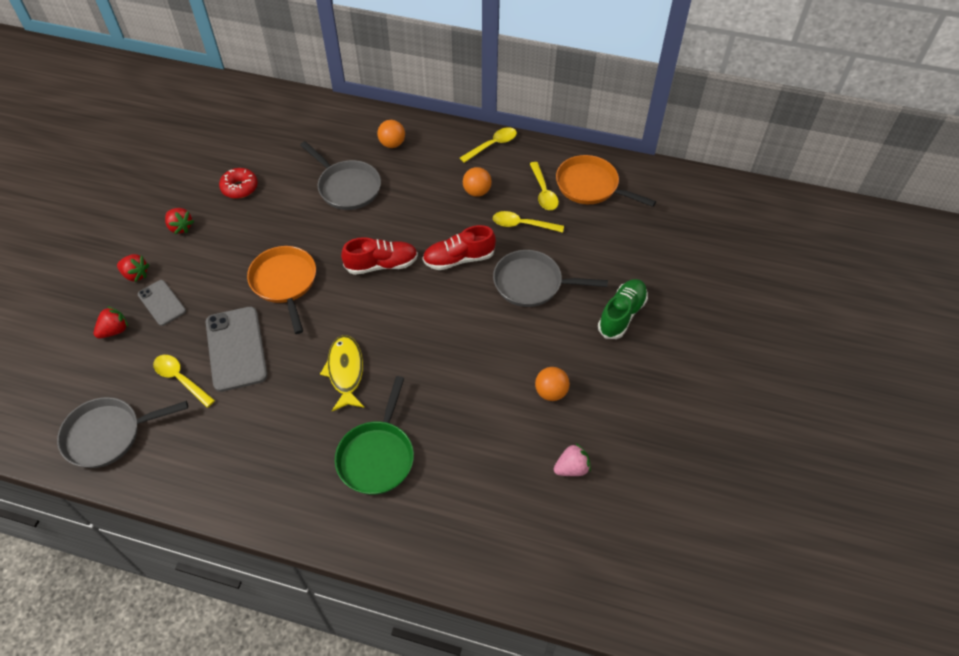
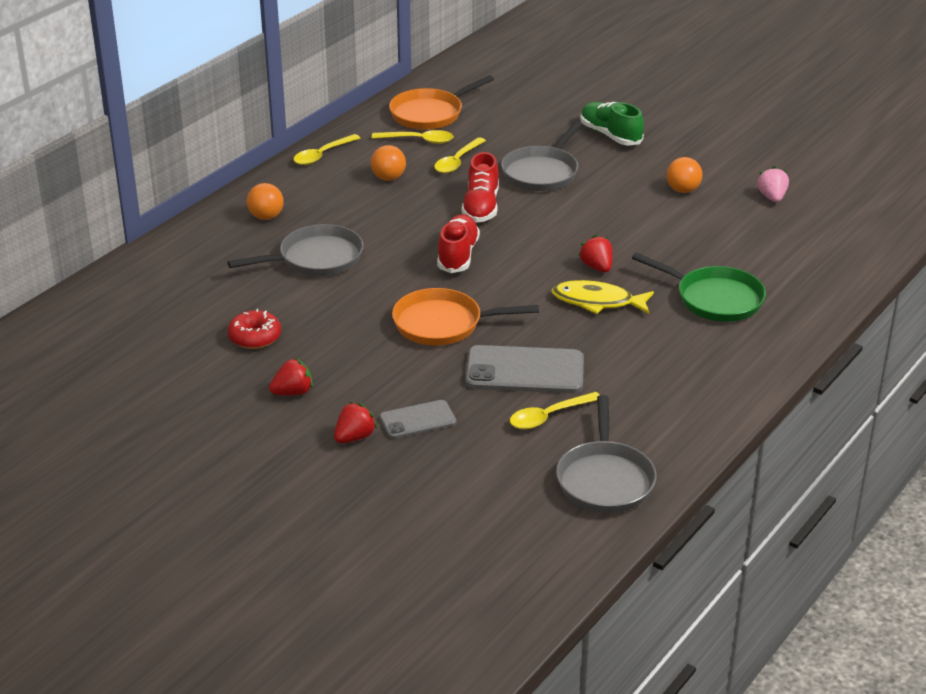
camera: 70 degrees left, 20 degrees down
(114, 330) = (441, 463): red strawberry -> red strawberry (597, 267)
(492, 145) = (322, 155): yellow spoon -> yellow spoon turned 120 degrees counterclockwise

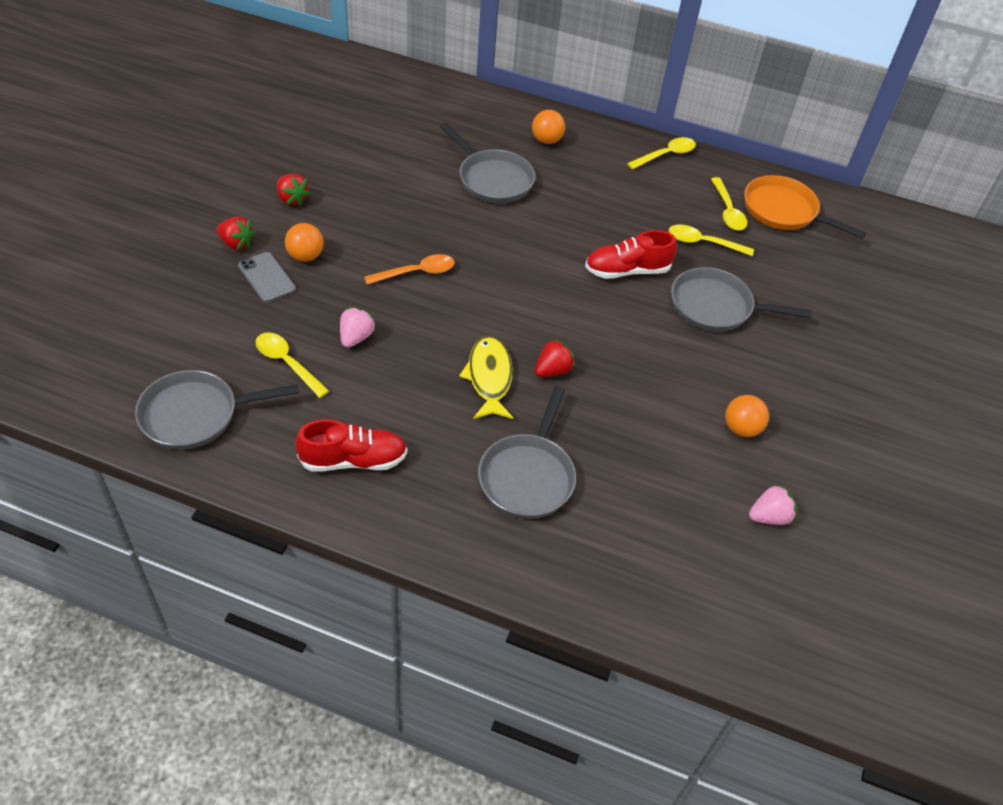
camera: 70 degrees right, 15 degrees up
(255, 337) = (364, 166): red donut -> none
(322, 155) = (666, 155): yellow spoon -> yellow spoon turned 120 degrees clockwise
(388, 178) = (648, 202): orange ball -> orange ball (305, 256)
(443, 324) = (416, 272): orange pan -> orange spoon
(457, 255) = (534, 266): red shoe -> red shoe (353, 460)
(524, 371) = (356, 337): grey phone -> pink strawberry
(610, 135) = (825, 353): green shoe -> none
(714, 299) = (528, 476): green pan -> grey pan

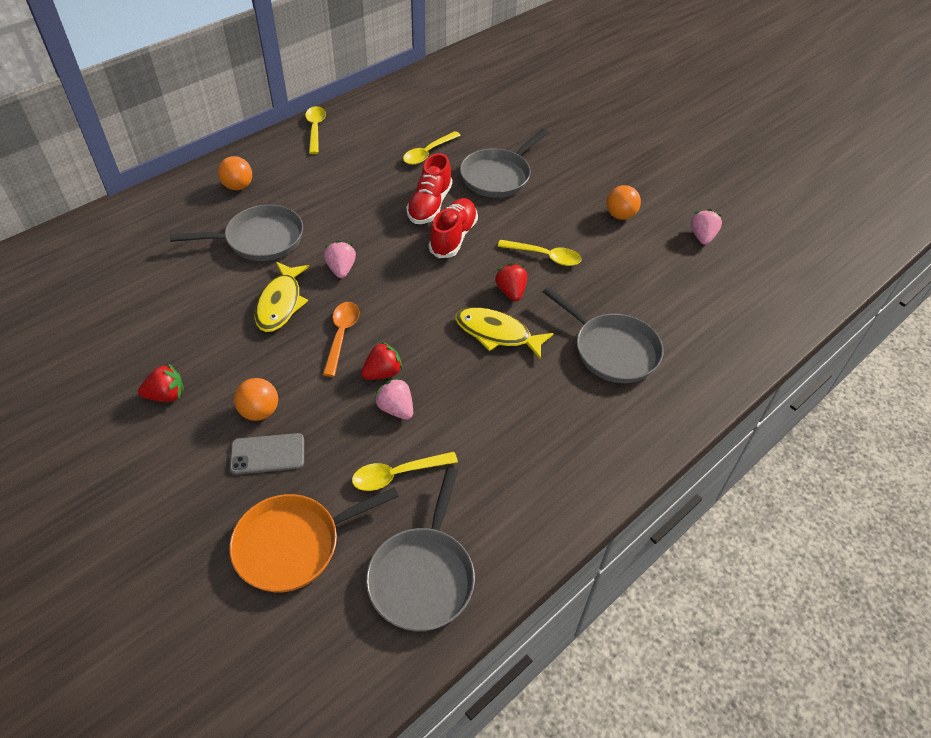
camera: 60 degrees left, 0 degrees up
(236, 244) = (197, 465): red strawberry -> red strawberry (382, 373)
(353, 460) = (542, 461): red shoe -> red shoe (453, 237)
(427, 221) = (280, 303): none -> yellow fish
(494, 242) = (341, 269): none -> pink strawberry
(727, 211) = (403, 126): yellow spoon -> yellow spoon (545, 256)
(783, 211) = (424, 100): orange pan -> orange pan (293, 545)

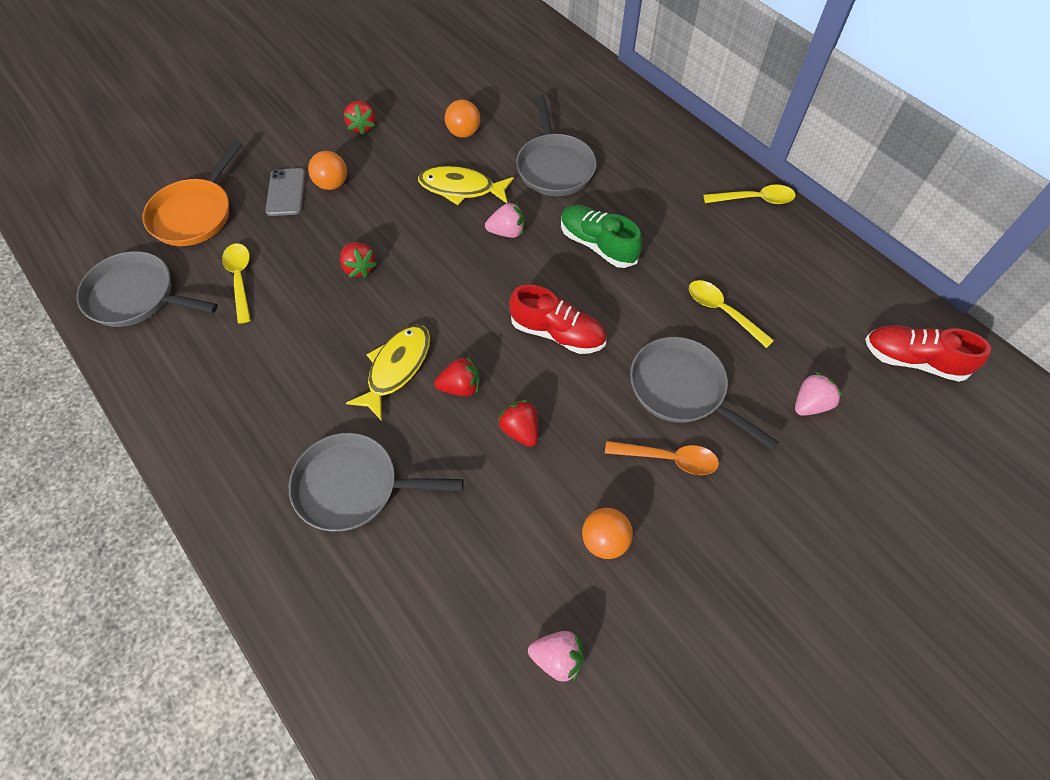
camera: 95 degrees right, 10 degrees up
(238, 186) = (638, 143): orange ball -> orange ball (463, 133)
(293, 545) = (195, 214): orange pan -> orange pan turned 135 degrees counterclockwise
(341, 335) = (413, 235): orange spoon -> orange spoon (668, 459)
(359, 214) = (597, 245): none -> green shoe
(396, 409) = (313, 278): pink strawberry -> pink strawberry (810, 404)
(430, 205) = (616, 311): red shoe -> red shoe (913, 360)
(545, 256) = (520, 430): yellow spoon -> red strawberry
(612, 350) = (353, 486): grey pan -> grey pan turned 45 degrees clockwise

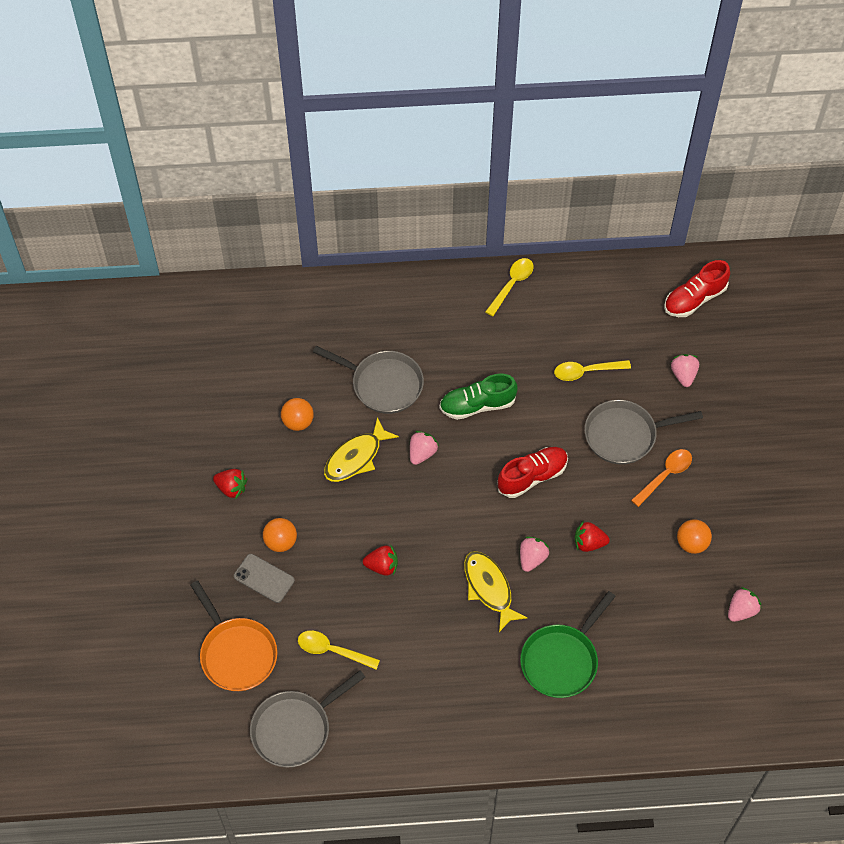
camera: 55 degrees left, 0 degrees up
(353, 486) = (562, 660): grey pan -> green pan
(460, 387) = (532, 558): red strawberry -> pink strawberry

